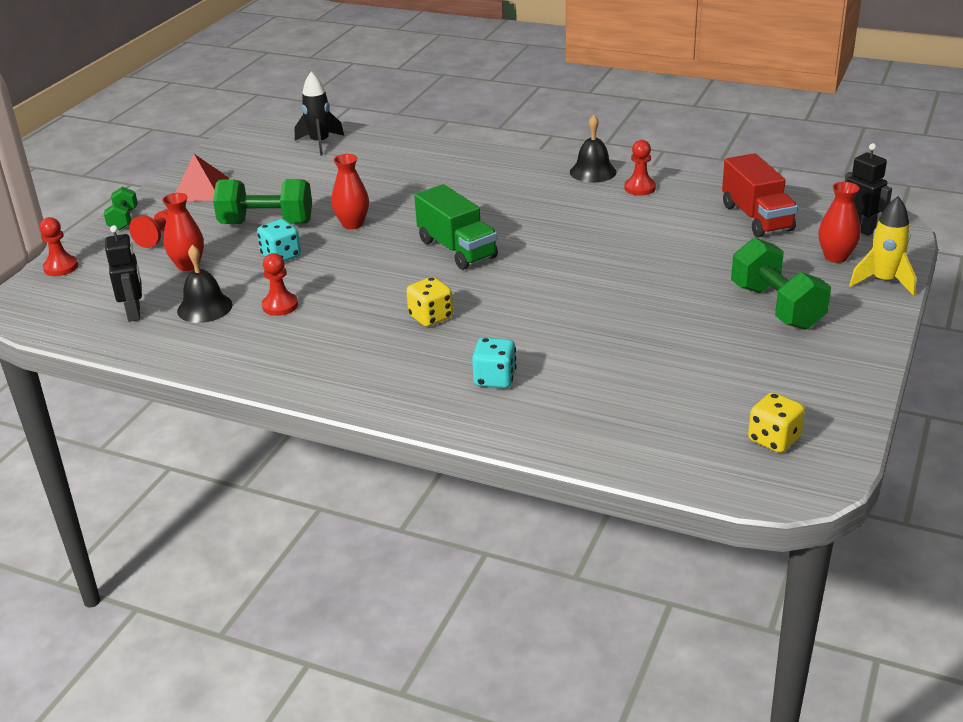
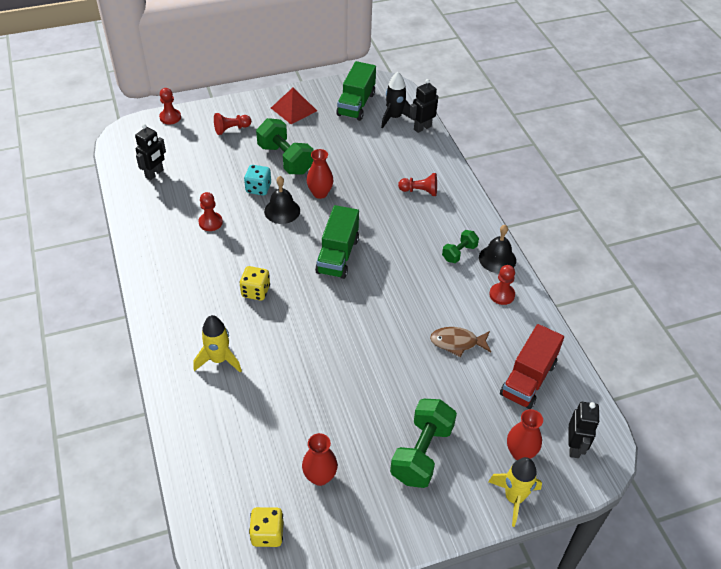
camera: 45 degrees right, 15 degrees up
(123, 220) = (235, 105): green dumbbell -> green dumbbell (459, 253)
(188, 265) = (215, 160): red vase -> red vase (320, 476)
(204, 307) = (182, 195): black bell -> black bell (282, 211)
(262, 154) = (356, 104): none -> green truck
(360, 136) = (422, 128): none -> black robot
(443, 172) = (419, 191): none -> red pawn
(495, 379) = (219, 359): turquoise dice -> yellow rocket
(666, 233) = (457, 342): none -> brown fish

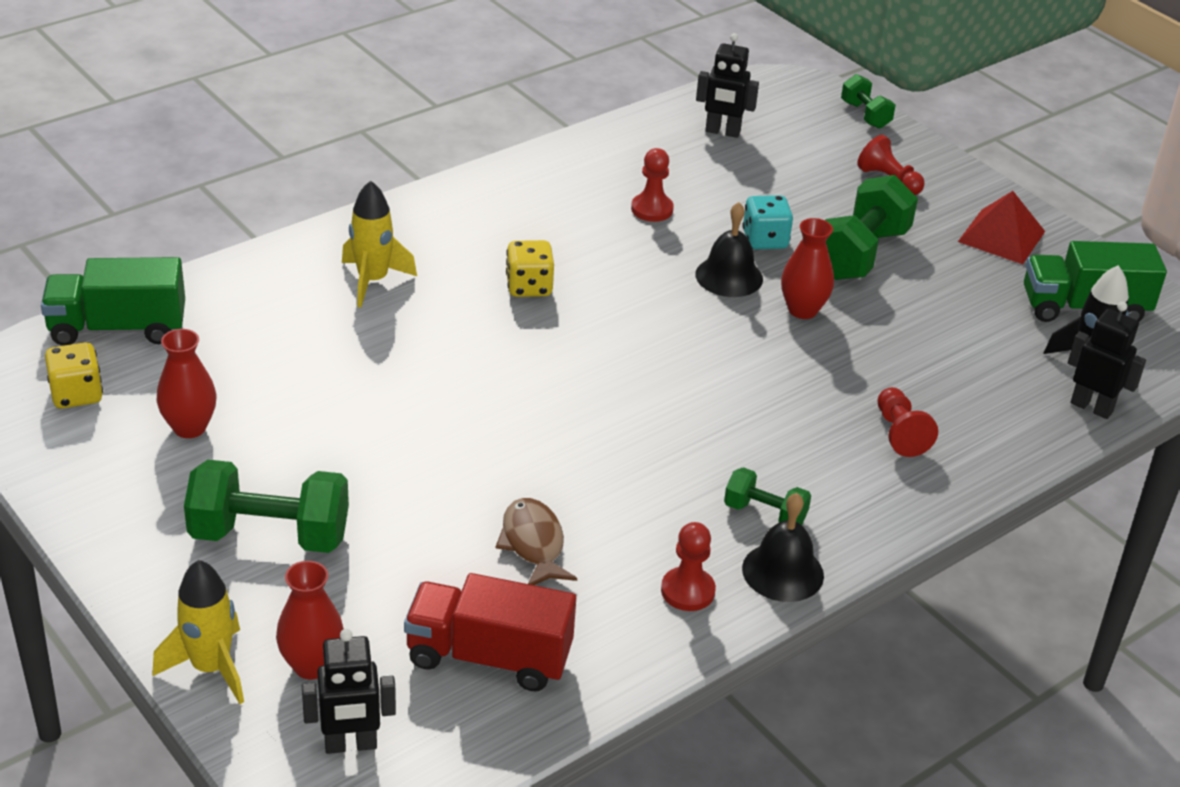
camera: 70 degrees right, 10 degrees down
(170, 117) = (865, 115): red pawn -> green dumbbell
(337, 255) = (662, 359): green truck -> green truck (118, 328)

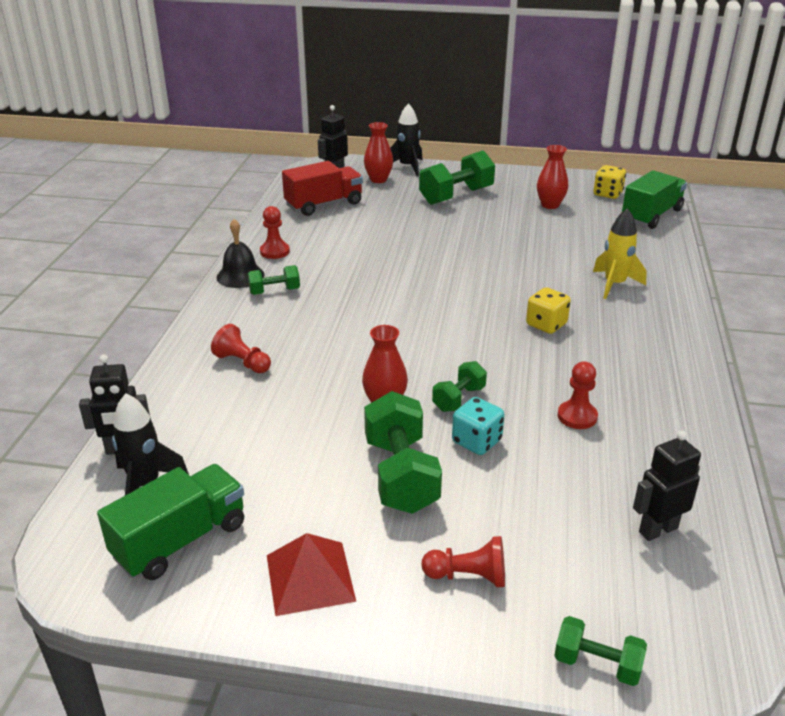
camera: 140 degrees right, 5 degrees down
(210, 668) = (407, 167): yellow rocket -> black rocket
(533, 544) = (359, 236): brown fish -> none
(729, 276) = (458, 399): black bell -> green dumbbell

